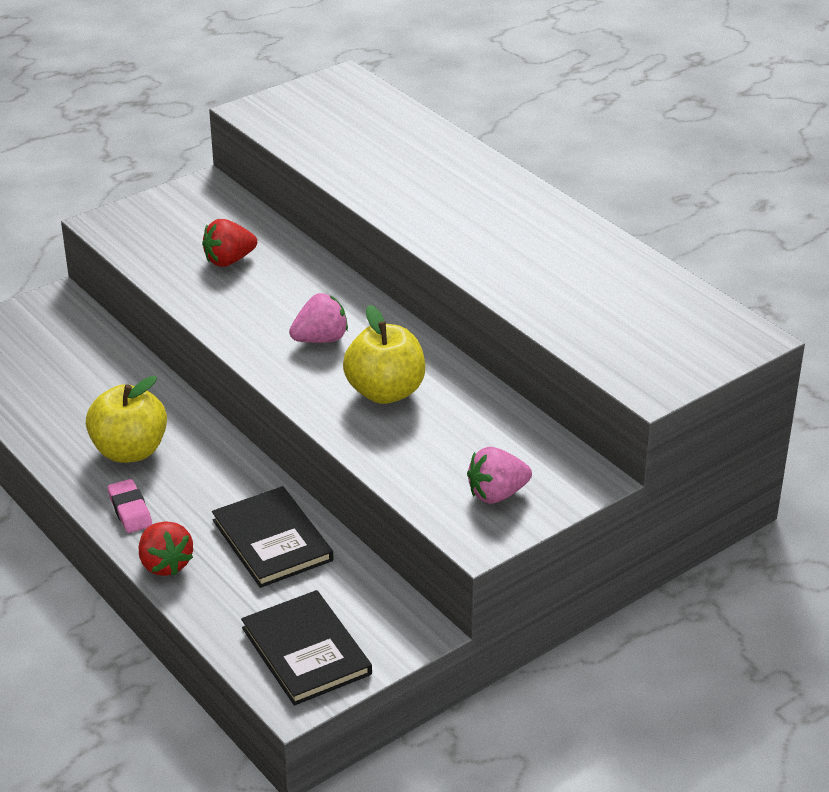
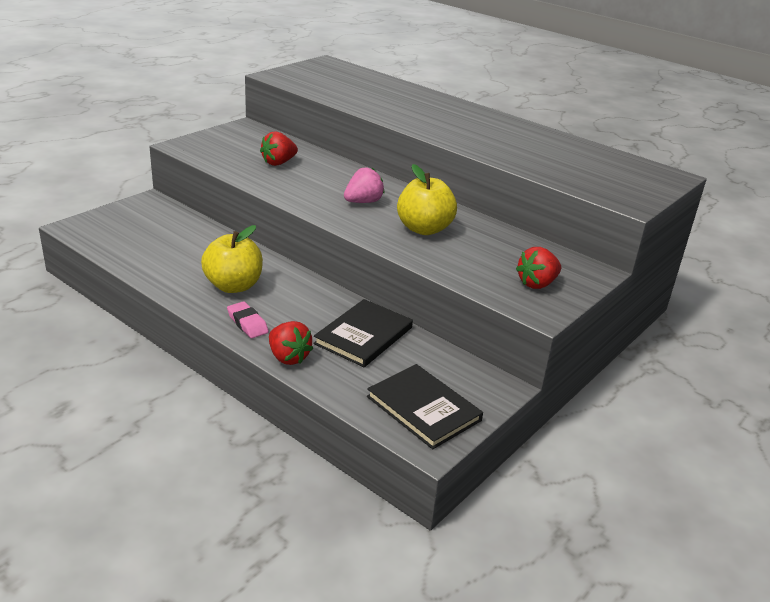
camera: 15 degrees left, 5 degrees down
(272, 540) = (363, 335): black book -> black book turned 75 degrees clockwise
(497, 494) = (537, 284): pink strawberry -> red strawberry

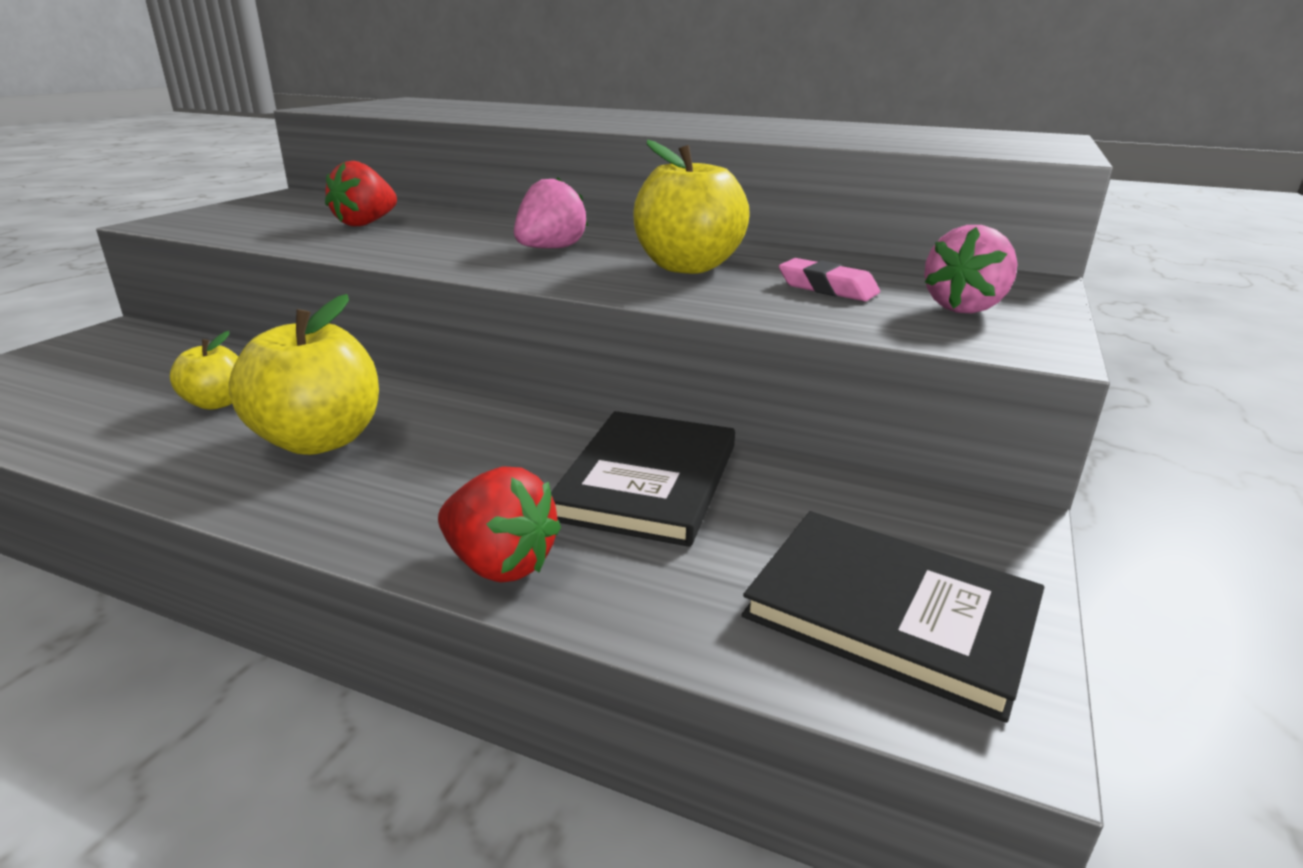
camera: 15 degrees left, 5 degrees down
(193, 256) = (217, 403): none -> yellow apple
(247, 323) = (371, 508): pink eraser -> pink eraser (827, 288)
(537, 284) = (964, 308): red strawberry -> pink strawberry

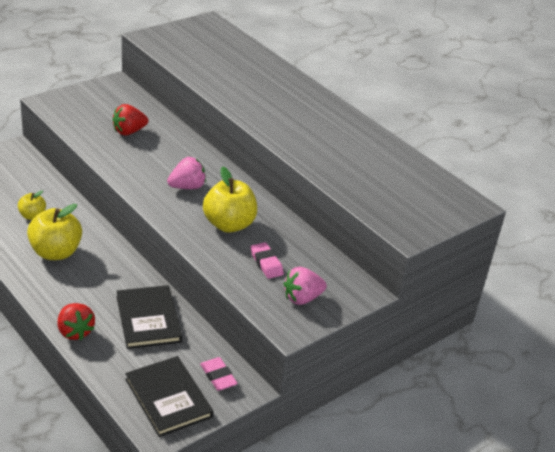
camera: 25 degrees right, 10 degrees up
(648, 481) = (148, 319): black book -> black book turned 60 degrees counterclockwise
(921, 524) = (218, 377): none -> pink eraser

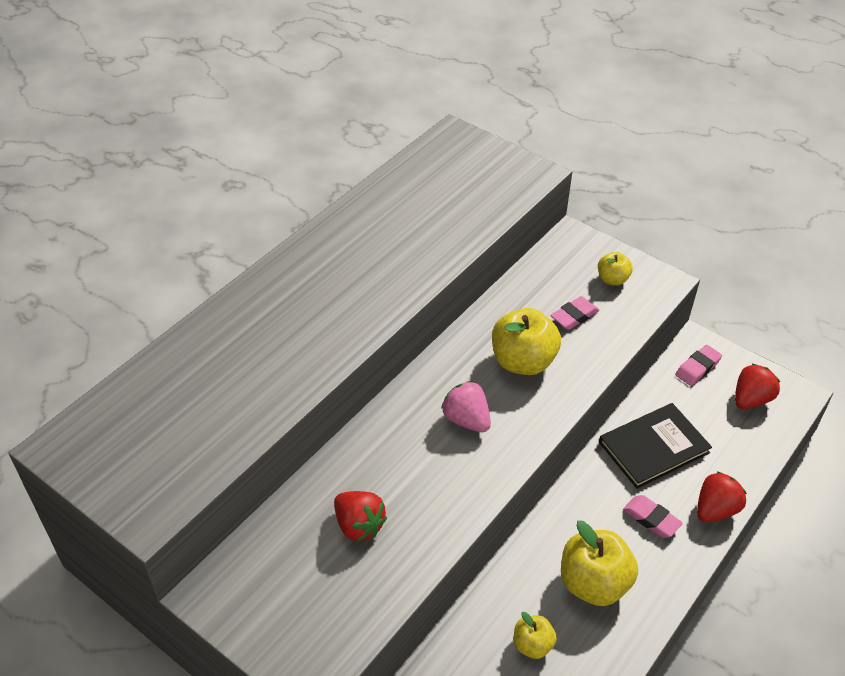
camera: 100 degrees left, 10 degrees up
(87, 295) = (651, 519): none -> pink eraser
(168, 398) = (751, 399): black book -> red strawberry
(302, 298) = (612, 279): pink strawberry -> yellow apple

